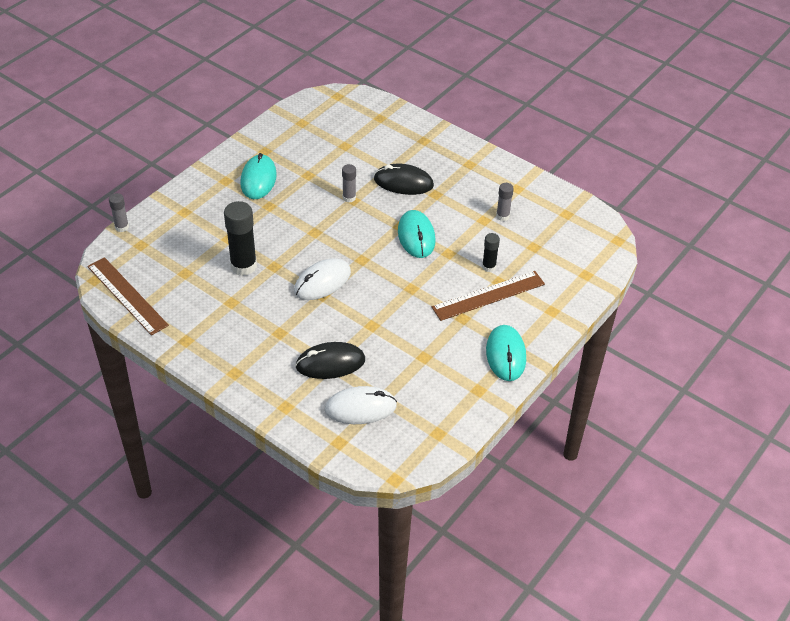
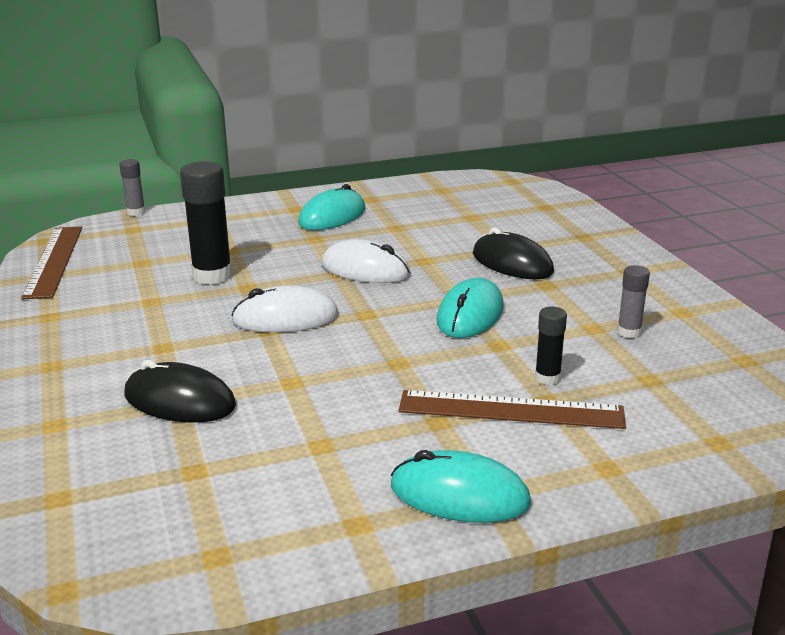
camera: 35 degrees right, 20 degrees down
(349, 198) = (422, 257): grey glue stick -> none
(360, 408) = (147, 468): white mouse -> white mouse (365, 269)
(505, 355) = (459, 495): turquoise mouse -> turquoise mouse turned 75 degrees clockwise

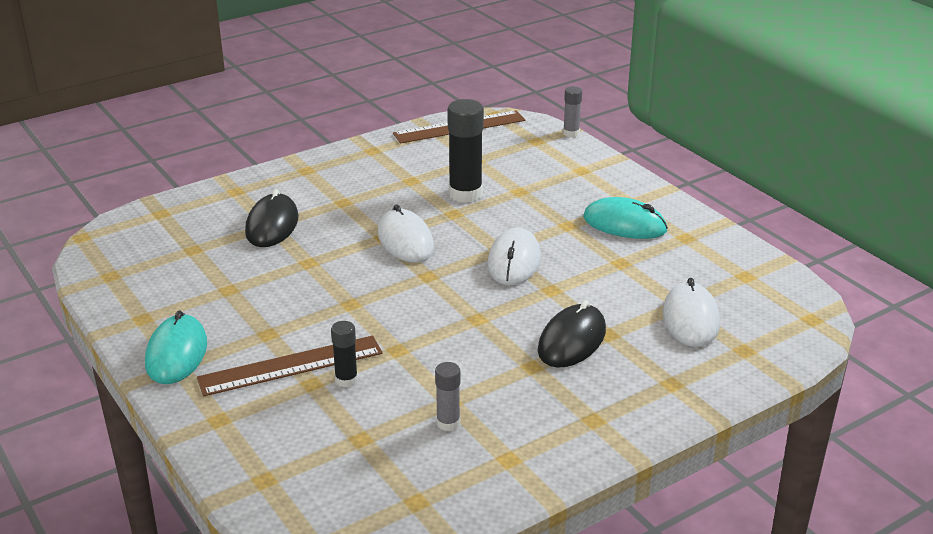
camera: 75 degrees right, 5 degrees up
(470, 314) = (447, 328): turquoise mouse -> none
(496, 216) = (690, 319): none -> white mouse
(511, 410) = (290, 365): brown ruler -> brown ruler turned 75 degrees clockwise

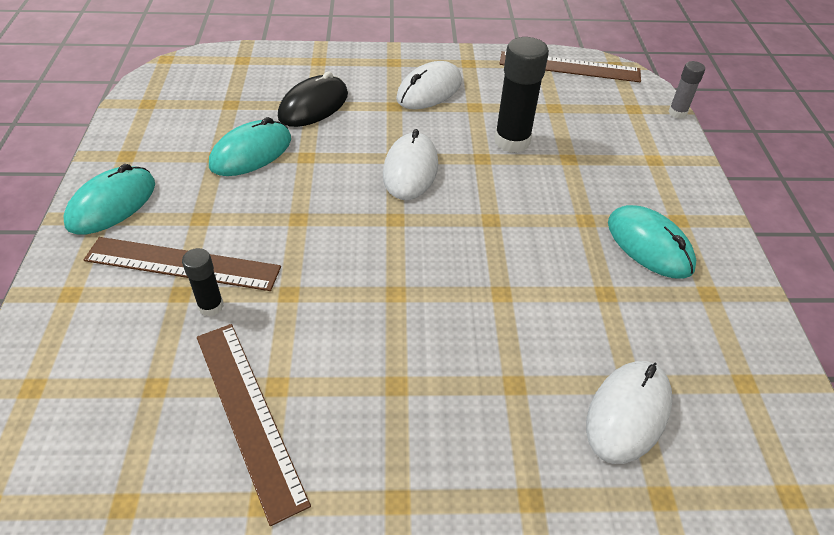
camera: 30 degrees right, 15 degrees up
(257, 276) = (251, 153): none -> turquoise mouse
(448, 423) = (248, 415): grey glue stick -> brown ruler
(514, 261) = (492, 240): white mouse -> white mouse (429, 90)
(572, 340) = (467, 372): black mouse -> none

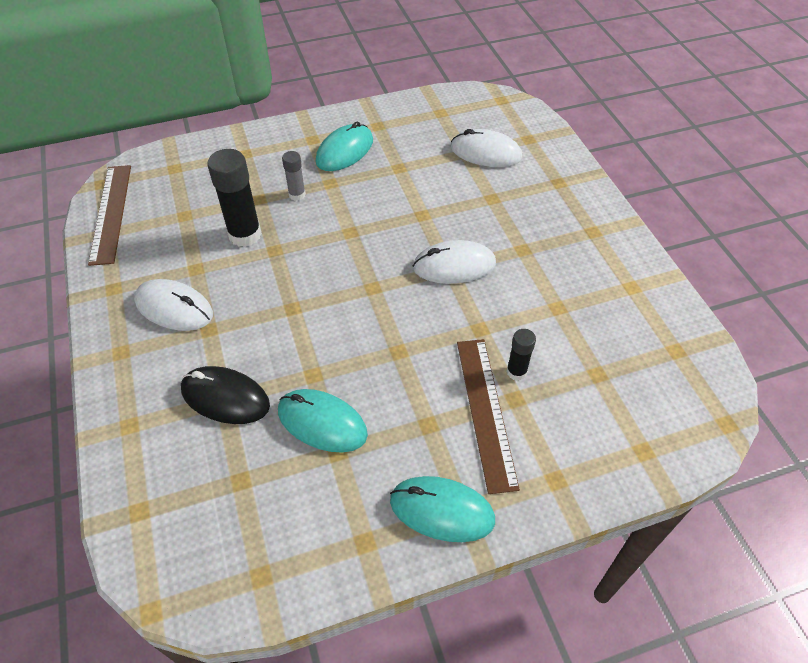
camera: 105 degrees left, 5 degrees up
(248, 415) = (586, 313): brown ruler -> none
(410, 170) = (307, 292): white mouse -> white mouse (454, 266)
(677, 113) = (175, 143): grey glue stick -> grey glue stick (297, 195)

